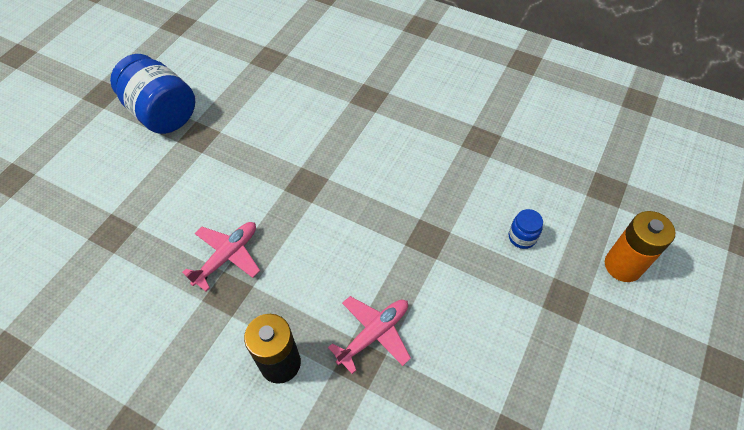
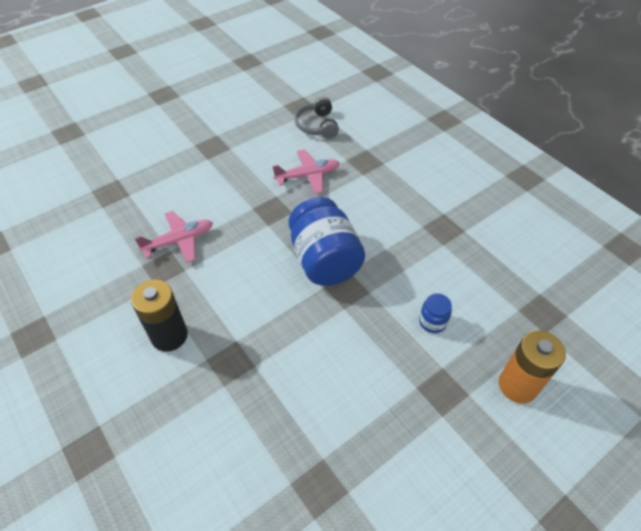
camera: 25 degrees right, 5 degrees down
(162, 113) = (196, 121): blue jar -> blue jar (324, 260)
(299, 74) = (317, 125): none -> grey headphones
(374, 334) = (255, 346): pink plane -> pink plane (308, 176)

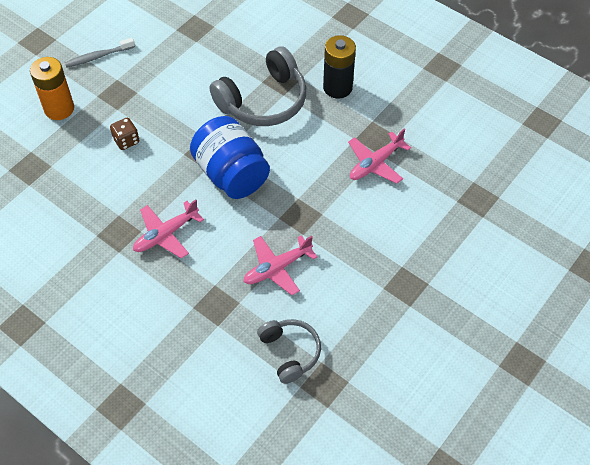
camera: 165 degrees right, 5 degrees up
(263, 337) = (263, 101): none -> grey headphones
(399, 219) = (166, 234): none -> pink plane
(432, 322) = (126, 141): blue jar -> brown dice
(469, 465) = (98, 56): none -> grey toothbrush

